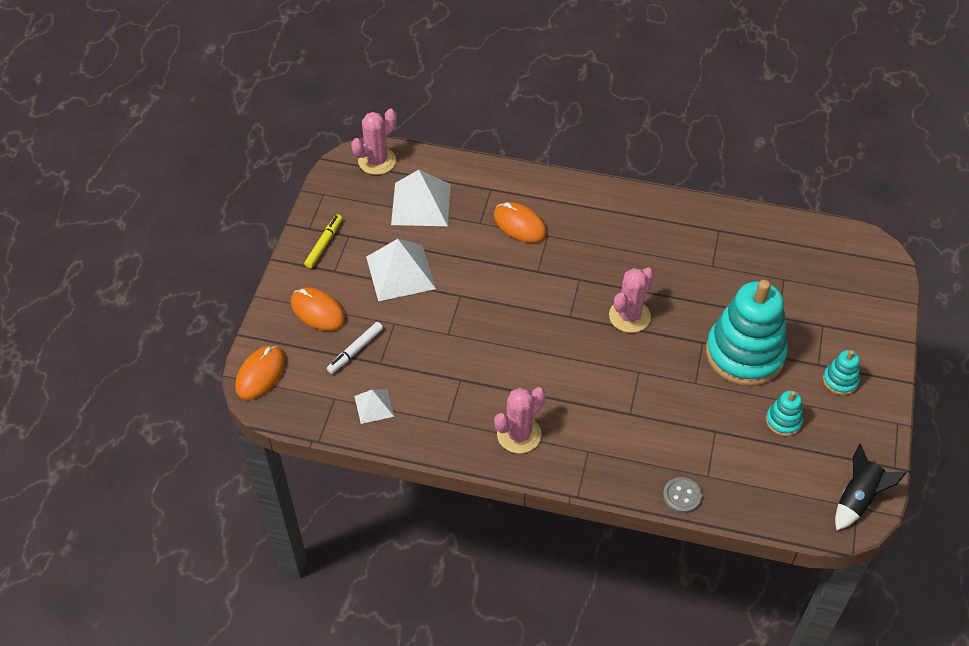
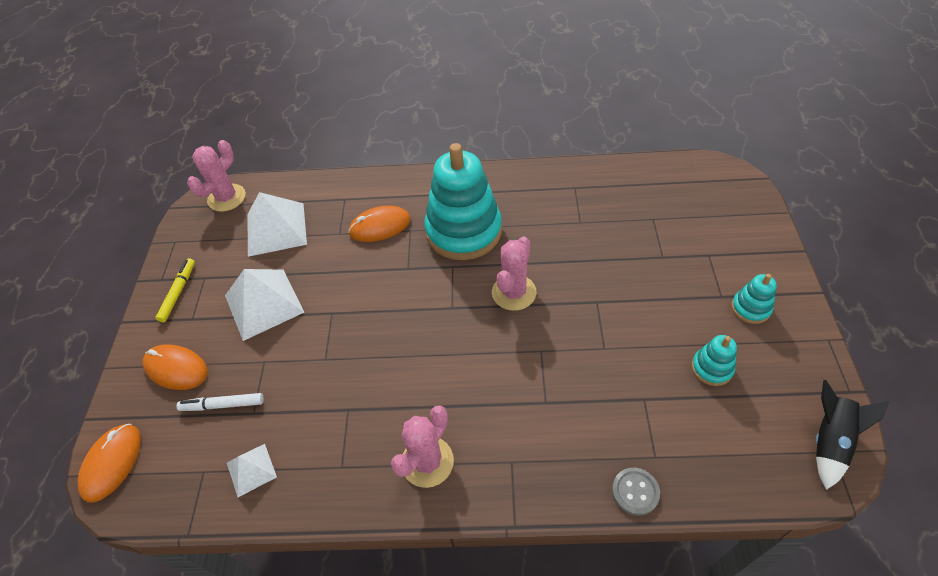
camera: 10 degrees left, 0 degrees up
(355, 350) = (223, 405): white marker -> white marker turned 60 degrees clockwise
(520, 224) = (380, 226): orange mouse -> orange mouse turned 45 degrees counterclockwise
(744, 354) = (643, 303): turquoise stacking toy -> turquoise stacking toy (464, 231)

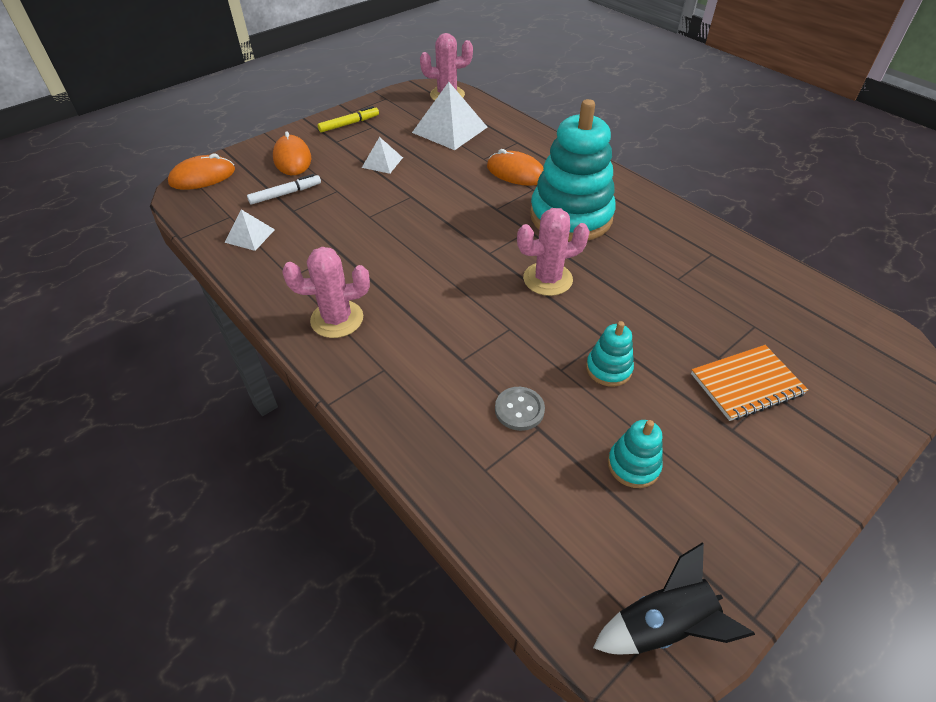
camera: 45 degrees right, 5 degrees down
(223, 405) = (285, 194): white marker -> white marker turned 105 degrees clockwise
(264, 304) = (382, 162): white pyramid -> white pyramid, size x0.54
(635, 492) = (434, 473): grey button -> grey button (519, 410)
(694, 261) = (746, 384): none -> orange notebook
(750, 308) = (749, 462): turquoise stacking toy -> turquoise stacking toy (608, 369)

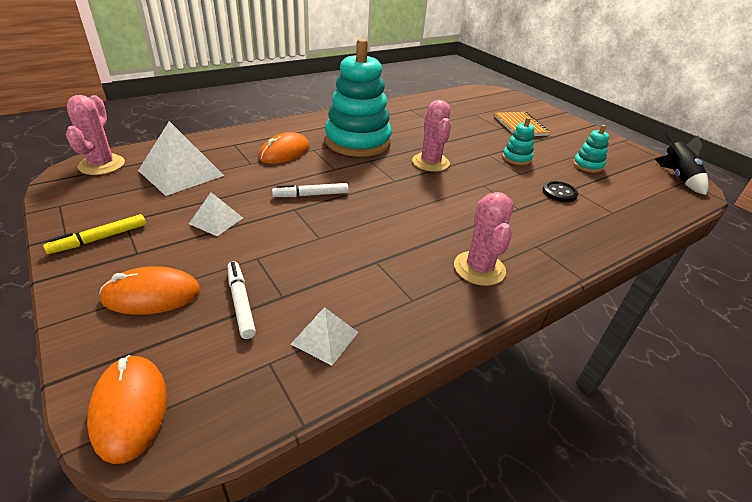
camera: 85 degrees left, 10 degrees down
(349, 124) = (99, 239): yellow marker -> yellow marker turned 105 degrees counterclockwise
(437, 201) = (311, 195): none -> white marker
(519, 410) = (559, 193): grey button -> black button

